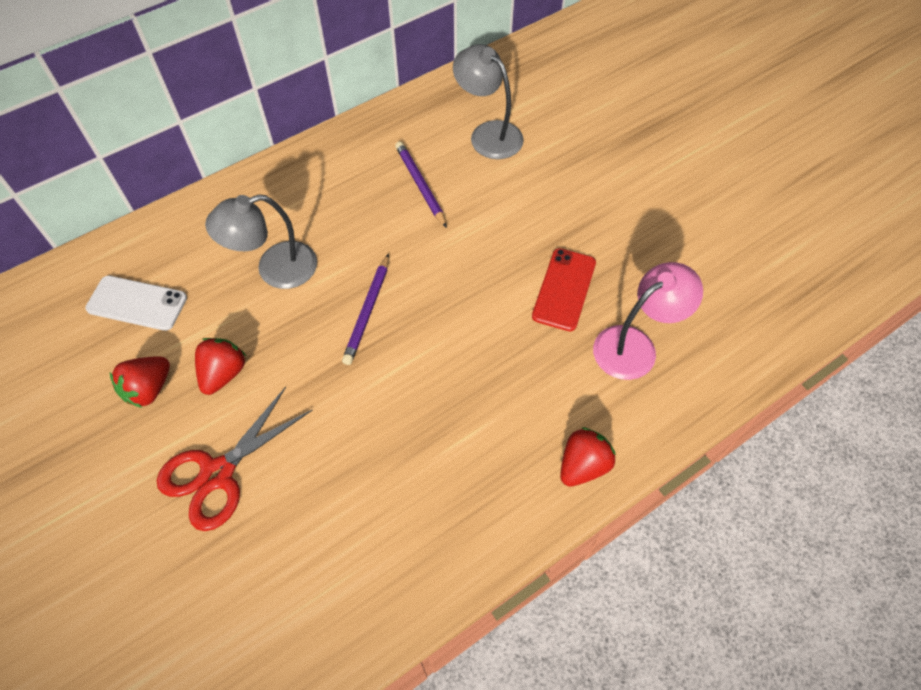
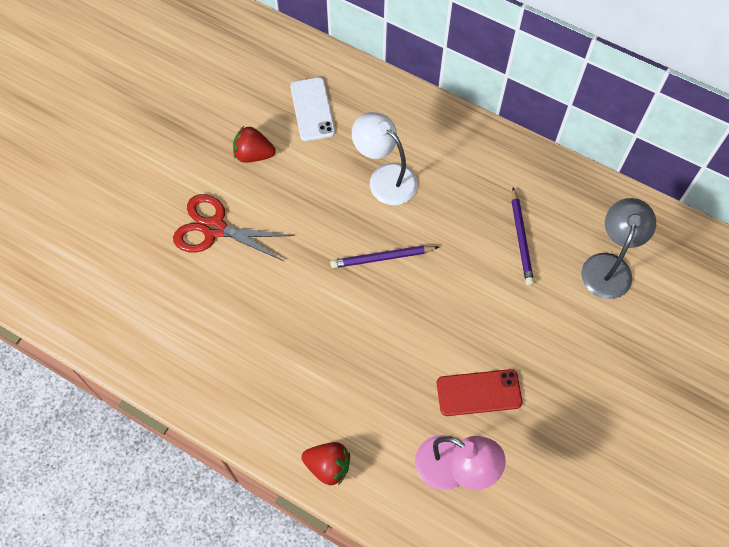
camera: 65 degrees right, 5 degrees up
(223, 373) = (286, 192): red strawberry -> none
(275, 269) = (385, 178): grey lamp -> white lamp
(420, 185) = (521, 238): purple pencil -> purple pencil turned 135 degrees clockwise

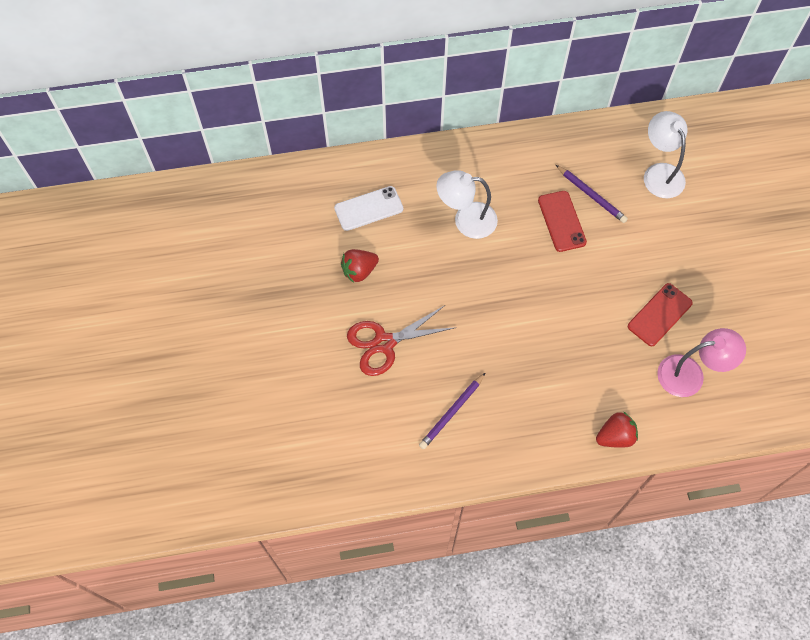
camera: 40 degrees left, 0 degrees up
(312, 109) = (368, 208): white phone -> white phone turned 60 degrees counterclockwise
(382, 258) = (517, 275): purple pencil -> purple pencil (452, 412)
(470, 241) = (561, 221): none -> red phone
(609, 266) = (660, 173): grey lamp -> white lamp

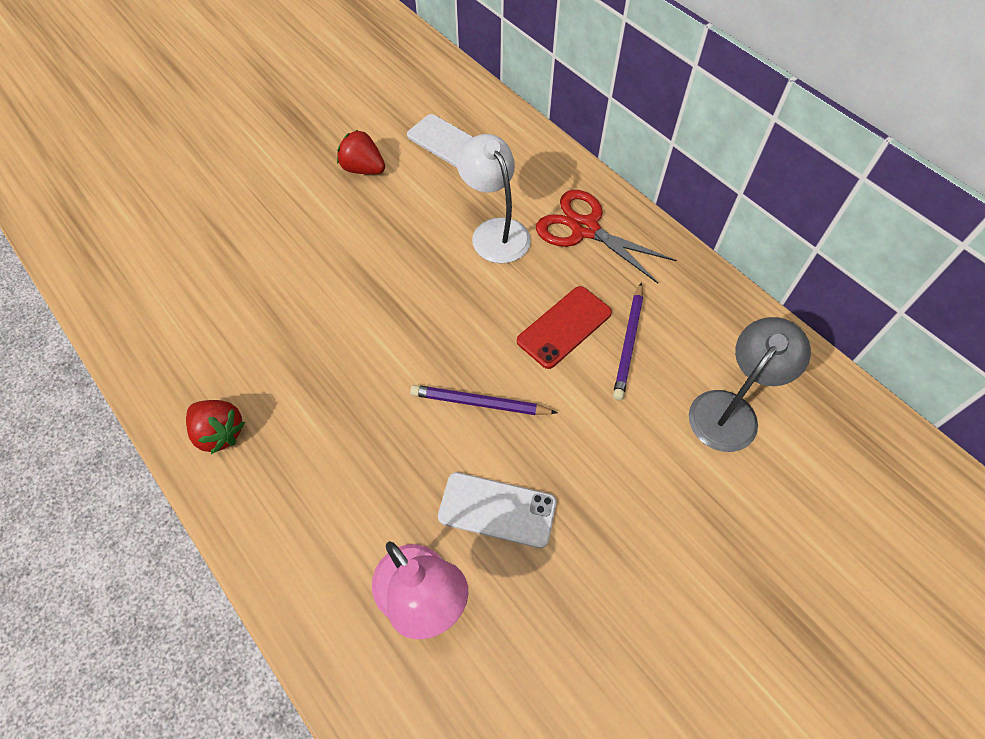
camera: 60 degrees right, 5 degrees down
(384, 343) = (283, 228): red scissors -> red scissors (585, 229)
(452, 412) = (221, 329): purple pencil -> purple pencil (479, 403)
(615, 436) = (267, 534): red strawberry -> red strawberry (220, 433)
(659, 315) = (497, 510): red phone -> white phone
(660, 173) = (730, 410): white lamp -> grey lamp

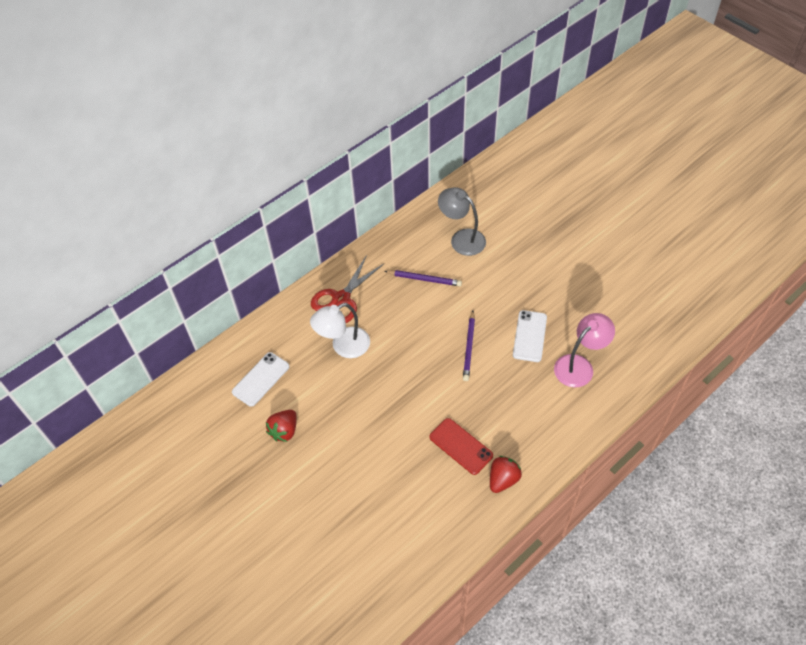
camera: 90 degrees left, 5 degrees down
(564, 327) = (415, 309): red phone -> red phone (460, 446)

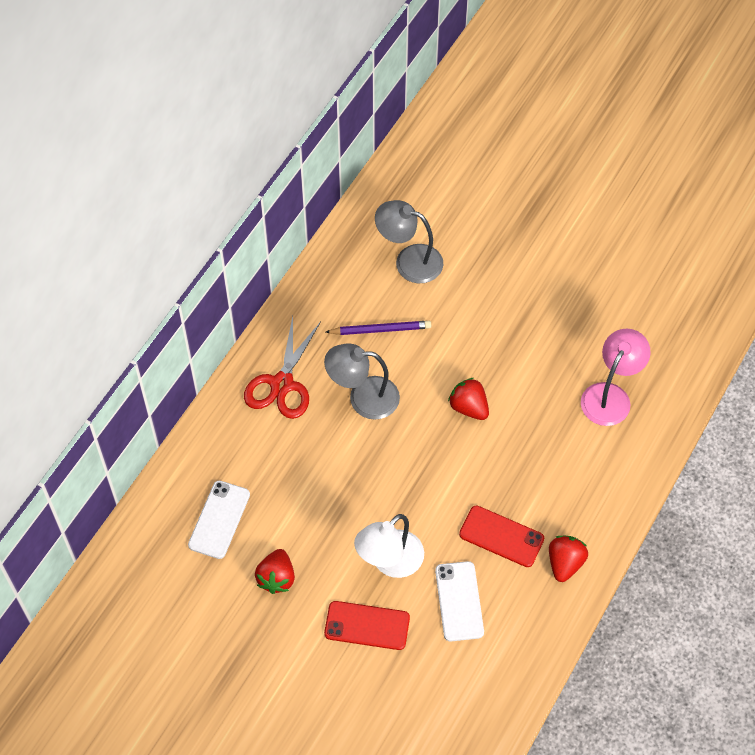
camera: 20 degrees left, 5 degrees up
(336, 484) = (367, 625): none -> red phone
(343, 346) = (309, 448): white lamp -> white lamp (390, 562)
(395, 322) = (363, 398): none -> grey lamp
(469, 347) = (469, 407): purple pencil -> red strawberry
(530, 336) = (538, 373): white phone -> white phone (459, 601)

